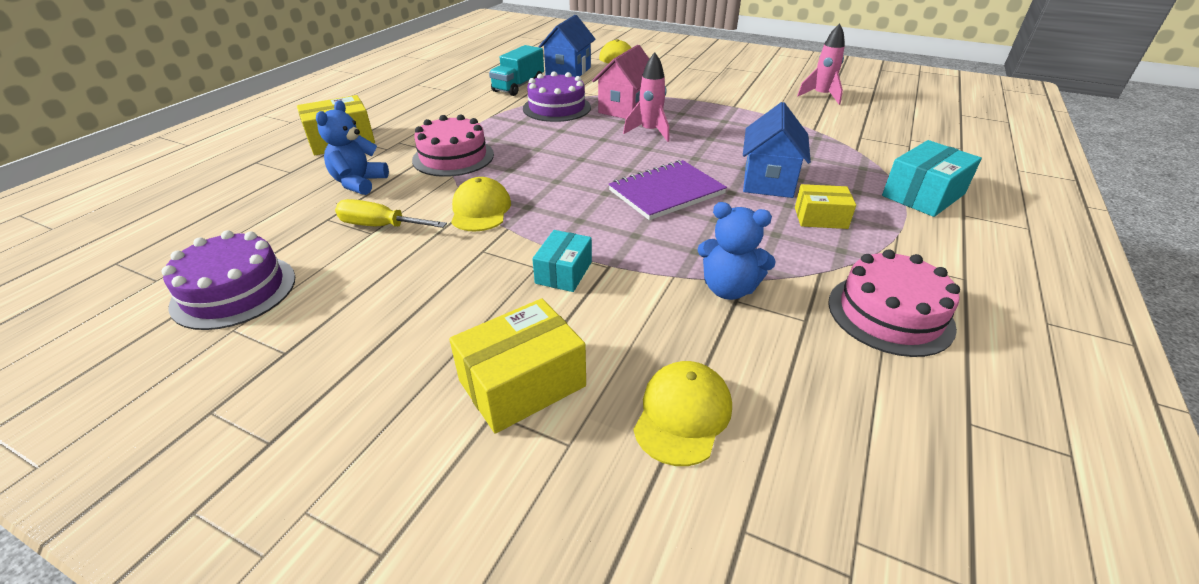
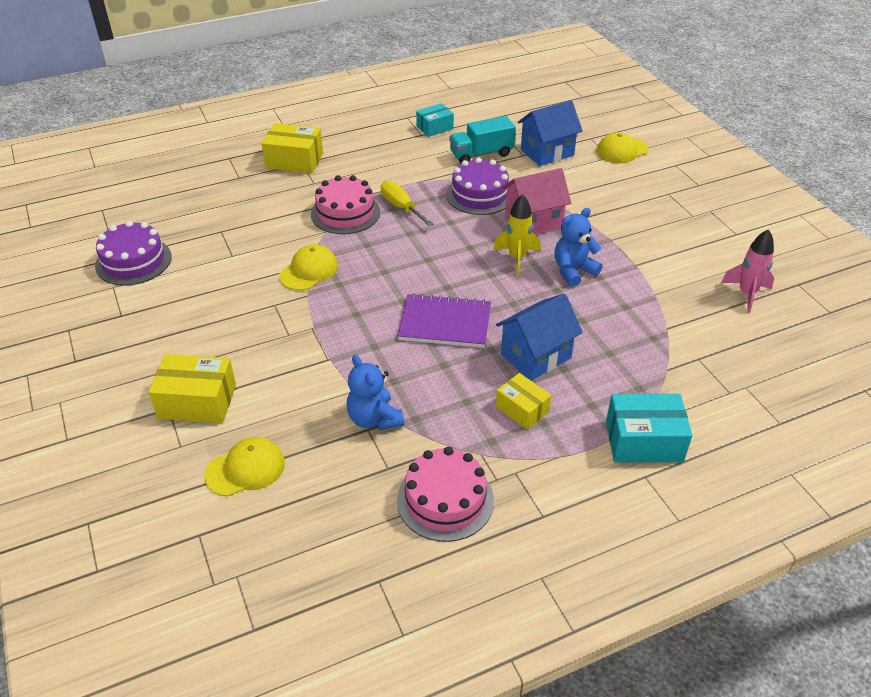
camera: 40 degrees right, 5 degrees up
(359, 183) = (266, 208): blue teddy bear -> blue teddy bear (573, 271)
(380, 226) = (241, 253): yellow screwdriver -> yellow screwdriver (401, 207)
(563, 272) = (298, 348): turquoise box -> turquoise box (435, 127)
(650, 132) = (517, 258): pink rocket -> yellow rocket

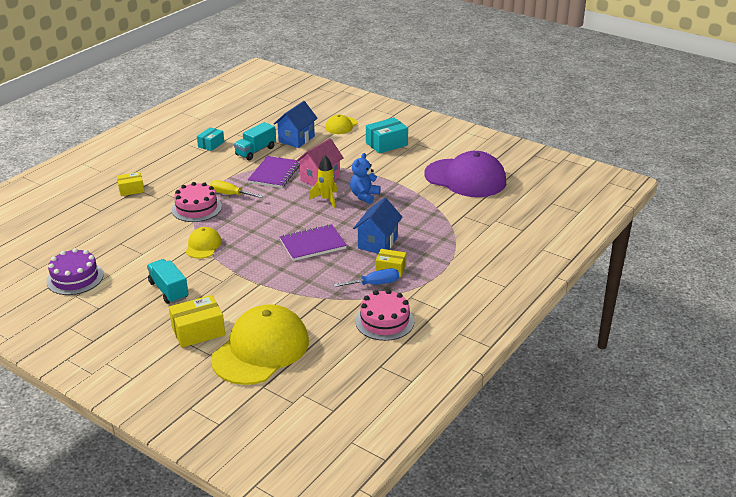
camera: 30 degrees left, 10 degrees down
(216, 322) = (168, 290): none -> turquoise truck
(245, 469) = (261, 350): yellow cap -> yellow cap, size x2.08
(294, 160) = (131, 189): yellow box -> yellow box, size x0.64
(374, 419) = (313, 301): blue teddy bear -> none
(479, 195) = (274, 173): purple cake -> purple notebook
(479, 426) = (374, 284): none -> blue screwdriver
(644, 441) = (464, 260): turquoise box -> turquoise box (386, 144)
(746, 294) = (465, 178): pink rocket -> purple cap

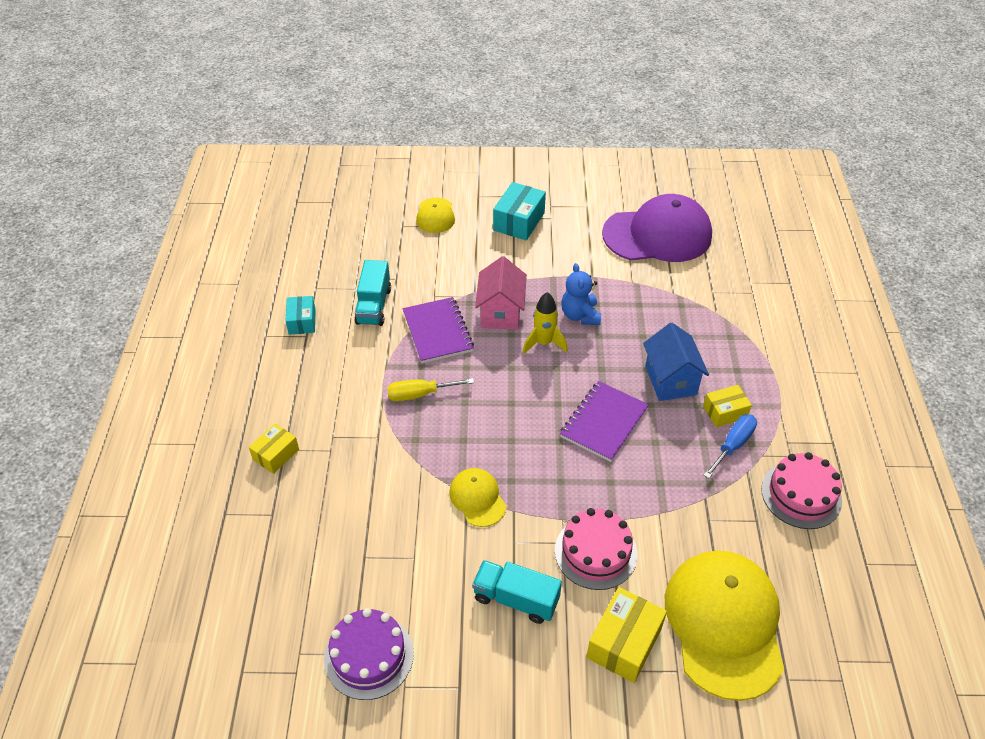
camera: 35 degrees left, 15 degrees up
(196, 208) = (401, 440): pink cake -> pink cake (595, 552)
(296, 139) = (404, 262): blue house -> none

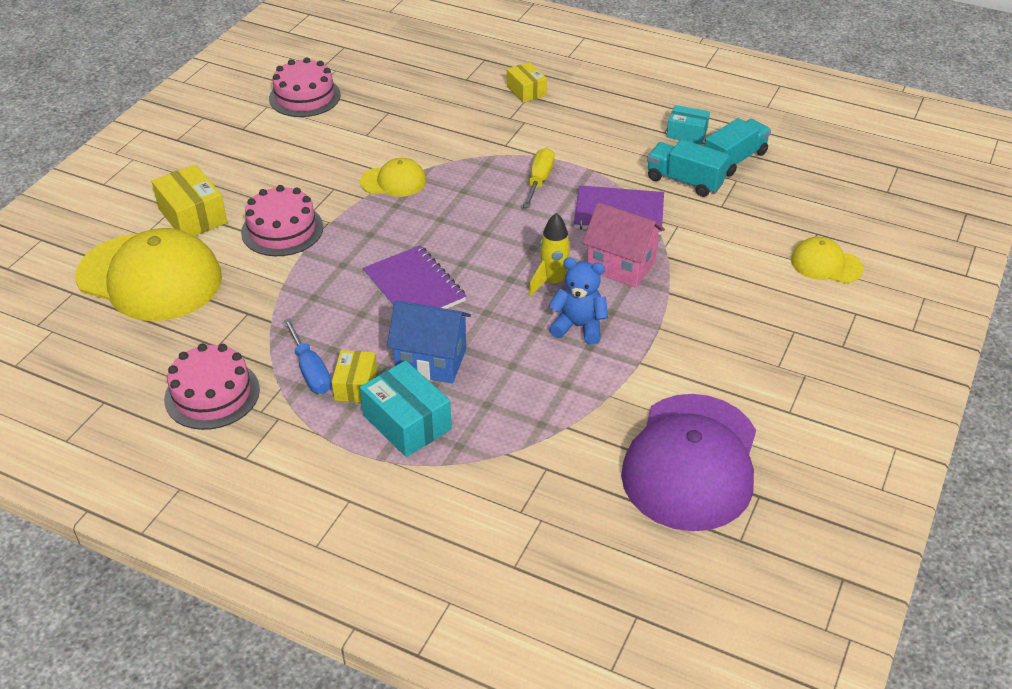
camera: 115 degrees right, 5 degrees down
(369, 656) = (305, 97): purple cake -> pink cake
(516, 599) = (282, 173): turquoise truck -> turquoise truck (734, 160)
(519, 221) = (783, 333): turquoise box -> turquoise box (407, 422)

